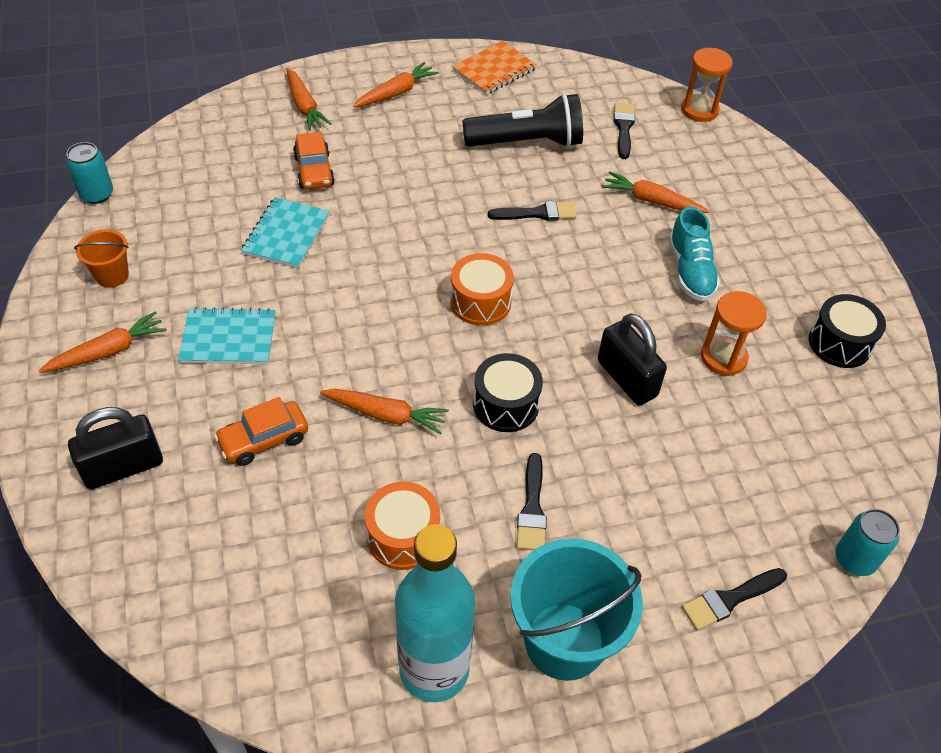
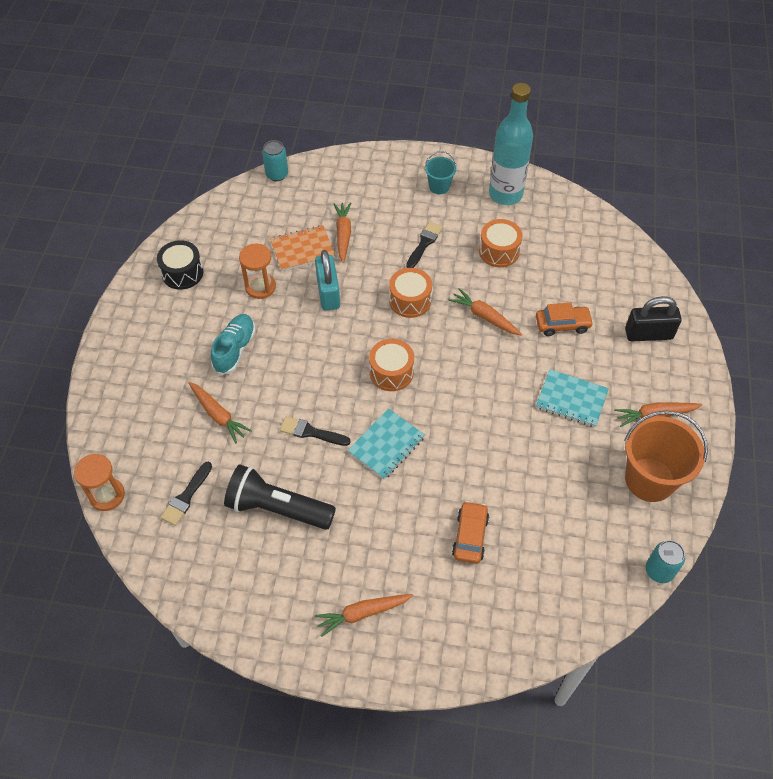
camera: 155 degrees left, 5 degrees up
(112, 275) = (649, 479): orange bucket -> orange bucket, size x1.97
(286, 234) = (510, 475): turquoise notebook -> turquoise notebook (386, 445)
(304, 106) = (455, 624): orange carrot -> orange carrot (343, 234)
(494, 70) = (254, 614): orange notebook -> orange notebook (302, 249)
(506, 404) = (410, 300): black drum -> orange drum
(564, 641) = (439, 186): turquoise bucket -> turquoise bucket, size x0.51
(627, 378) = (328, 293): black padlock -> turquoise padlock
(729, 599) = (350, 178): black brush -> none

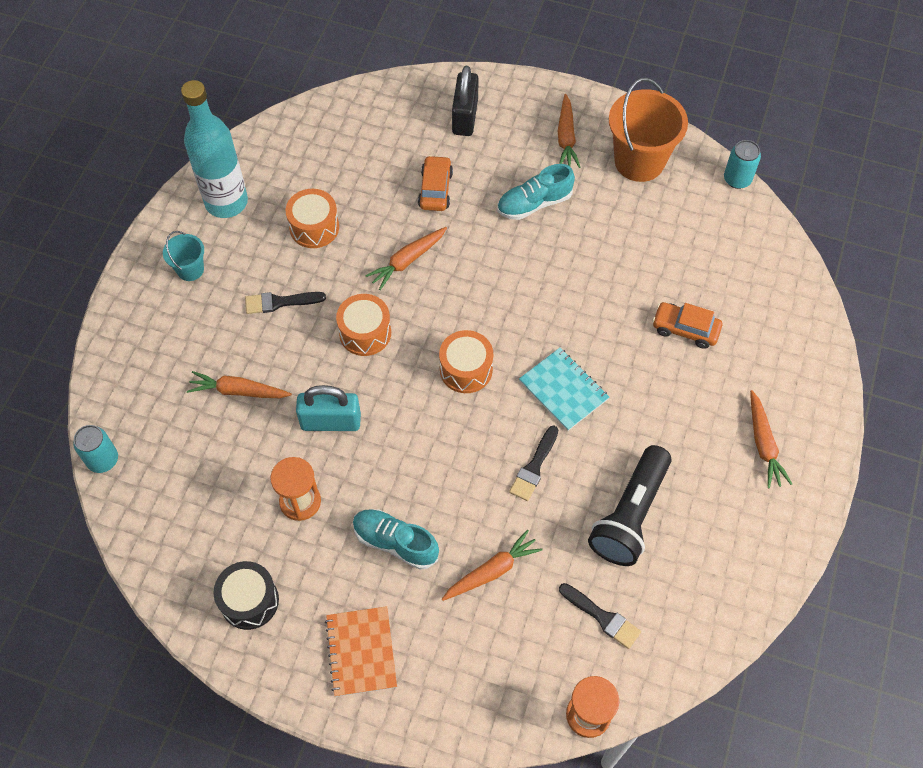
camera: 80 degrees left, 5 degrees up
(302, 249) = (250, 443): orange notebook -> orange notebook (361, 652)
(424, 243) = (280, 302): black brush -> black brush turned 45 degrees counterclockwise
(571, 399) = (534, 203): turquoise notebook -> turquoise shoe

